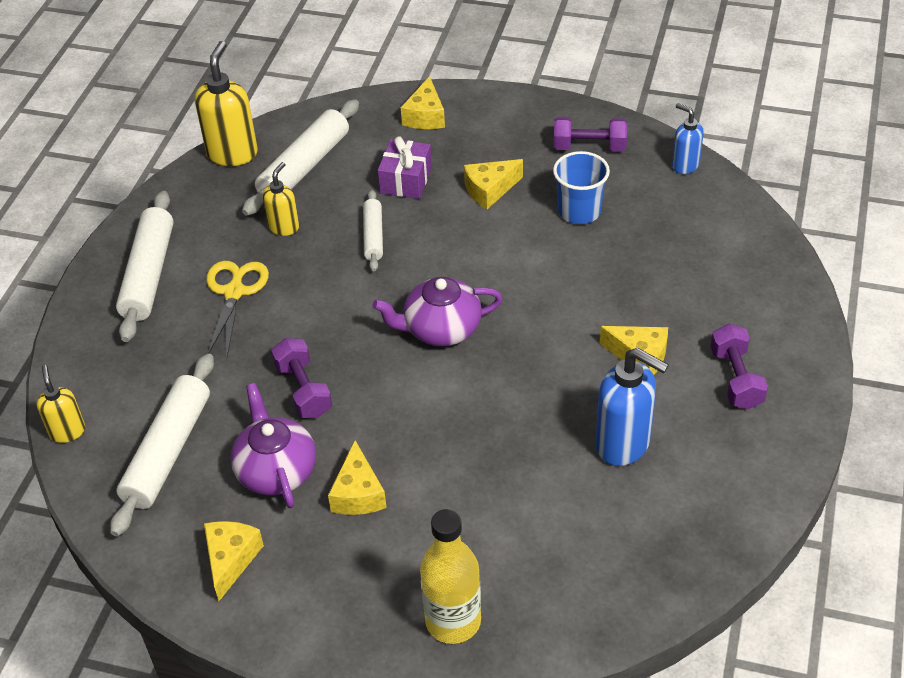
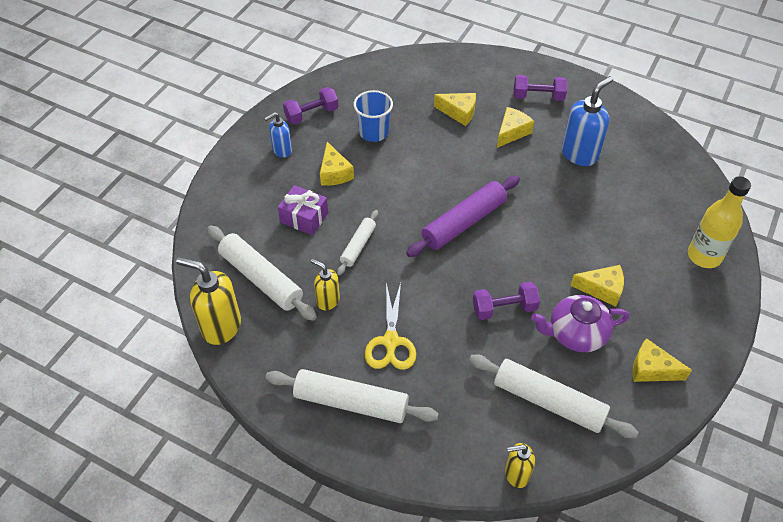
camera: 80 degrees left, 5 degrees up
(234, 292) = (391, 342): yellow scissors -> yellow scissors turned 105 degrees counterclockwise
(373, 236) = (358, 246): white rolling pin -> white rolling pin turned 75 degrees counterclockwise
(425, 116) = (235, 194): yellow cheese -> yellow cheese (459, 112)
(441, 329) = (463, 222): purple teapot -> purple rolling pin
(589, 147) = (311, 114): purple dumbbell -> purple dumbbell turned 45 degrees clockwise
(685, 165) = (349, 75): blue soap dispenser -> blue soap dispenser (282, 150)

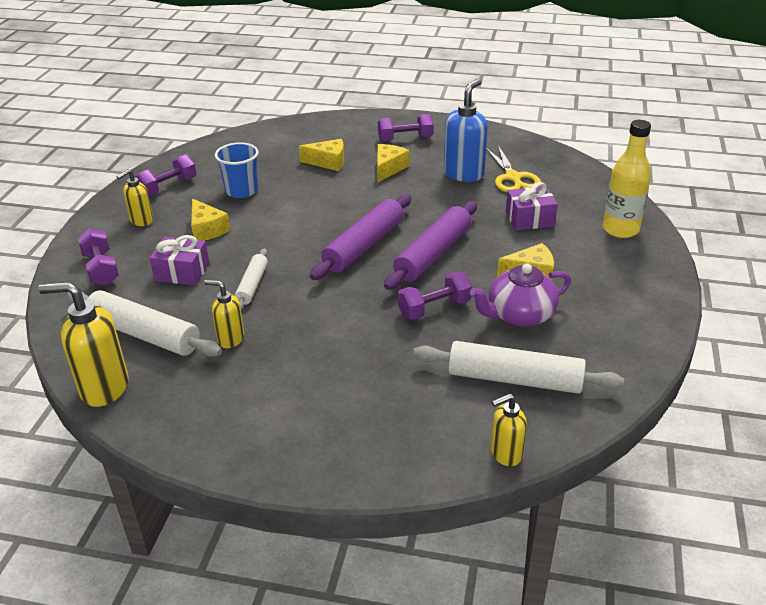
camera: 15 degrees left, 15 degrees down
(240, 199) = (101, 269): none -> purple dumbbell
(282, 150) = (141, 221): blue soap dispenser -> yellow soap dispenser
(351, 402) = (286, 428): white rolling pin -> none
(391, 342) = (316, 362): yellow scissors -> yellow scissors (513, 178)
(522, 246) = (433, 254): none -> purple rolling pin
(623, 224) = (529, 219): none -> purple gift
(651, 369) = (611, 329): yellow cheese -> none

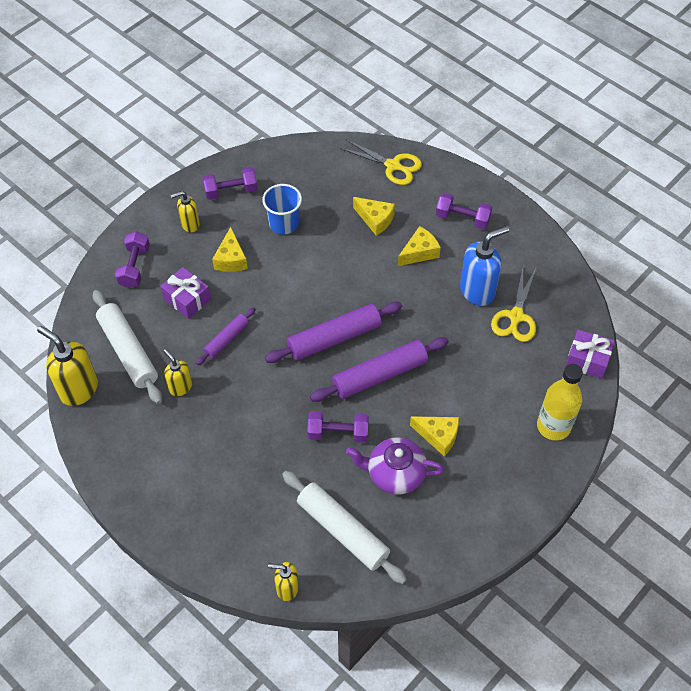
camera: 30 degrees right, 20 degrees up
(252, 285) = (227, 339): white rolling pin -> purple rolling pin
(313, 129) = (393, 166): none -> yellow scissors
(529, 219) = (488, 375): purple gift -> purple gift (587, 360)

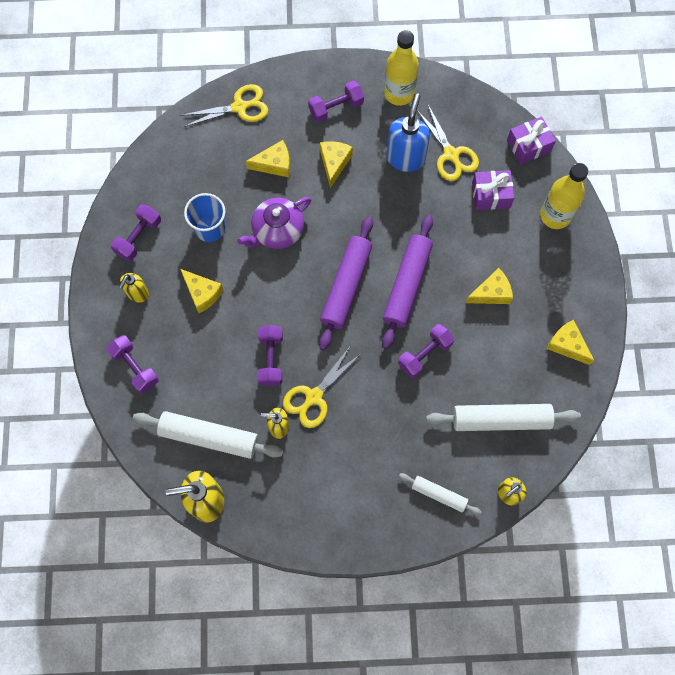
camera: 45 degrees left, 15 degrees up
(187, 299) = (206, 356): purple gift -> purple gift (491, 195)
(226, 390) = (314, 397): none -> yellow scissors
(227, 339) = (271, 359): purple rolling pin -> purple dumbbell
(236, 538) = (439, 494): none -> white rolling pin
(395, 473) = (491, 347): purple teapot -> purple teapot (277, 231)
(457, 526) = (567, 345): none -> yellow cheese
(522, 245) = (399, 93): none -> yellow bottle

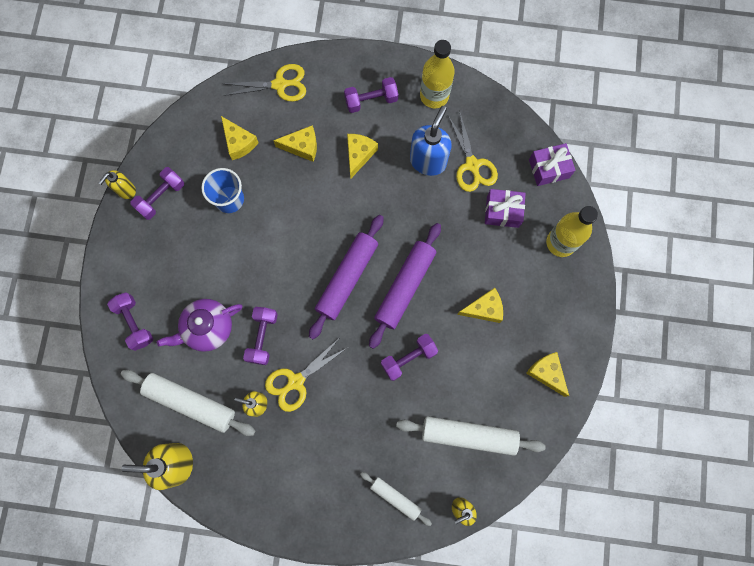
camera: 10 degrees right, 5 degrees up
(138, 294) = (150, 252): yellow soap dispenser -> yellow soap dispenser (126, 190)
(202, 293) = (210, 262): yellow cheese -> yellow cheese (239, 142)
(277, 231) = (292, 212): purple teapot -> purple teapot (207, 328)

